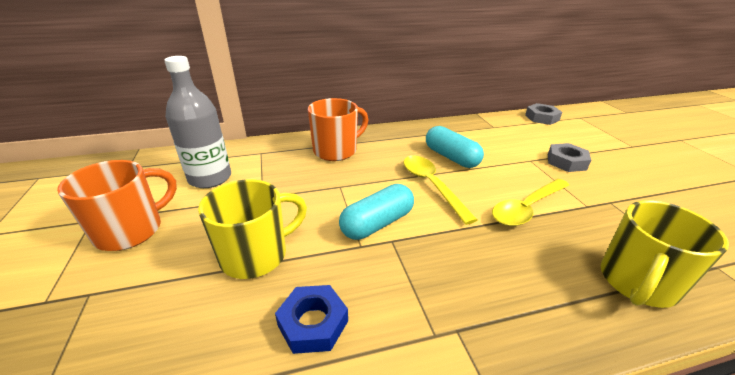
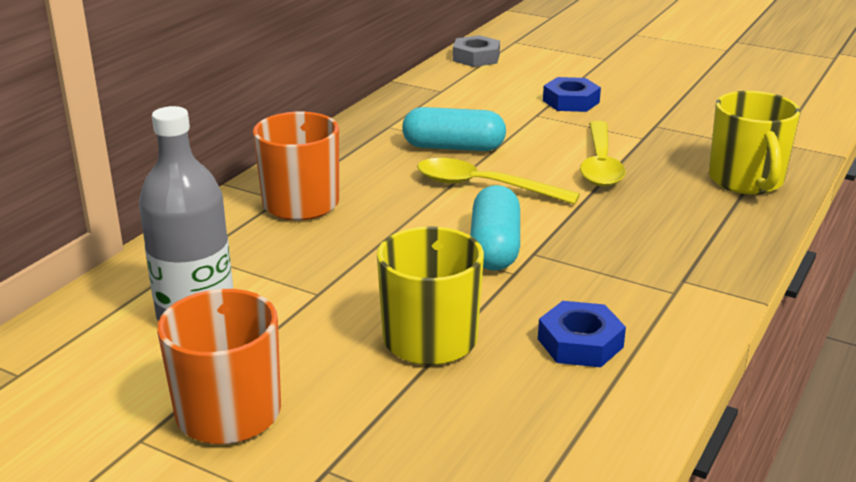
camera: 45 degrees left, 5 degrees down
(566, 162) = (571, 101): grey nut -> blue nut

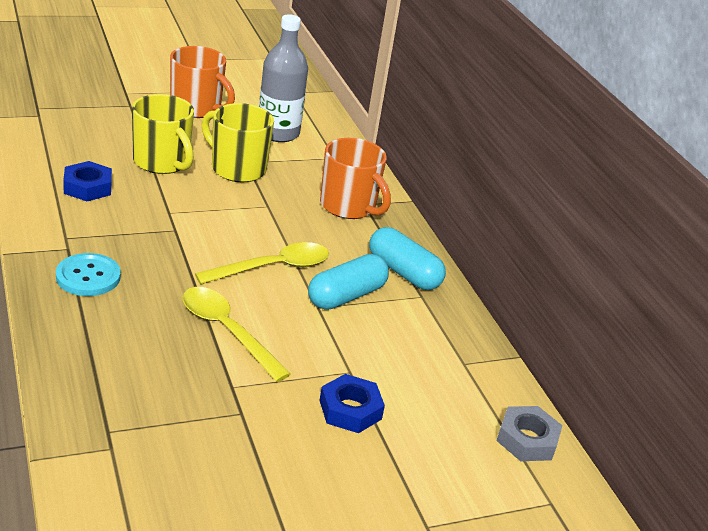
camera: 125 degrees right, 5 degrees up
(494, 247) = (201, 224): turquoise capsule -> turquoise capsule (403, 272)
(687, 245) = (88, 277): none -> turquoise button
(746, 181) = (98, 369): yellow mug -> yellow mug (237, 168)

